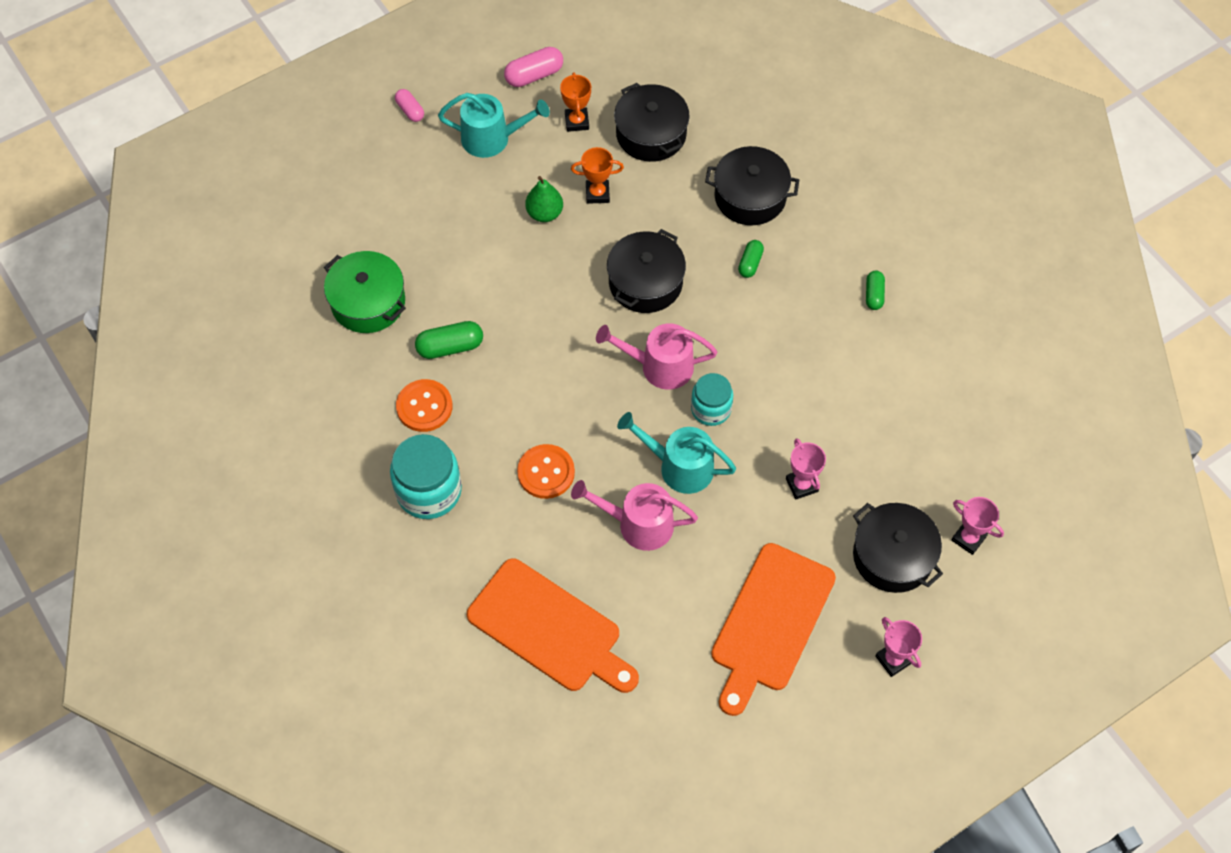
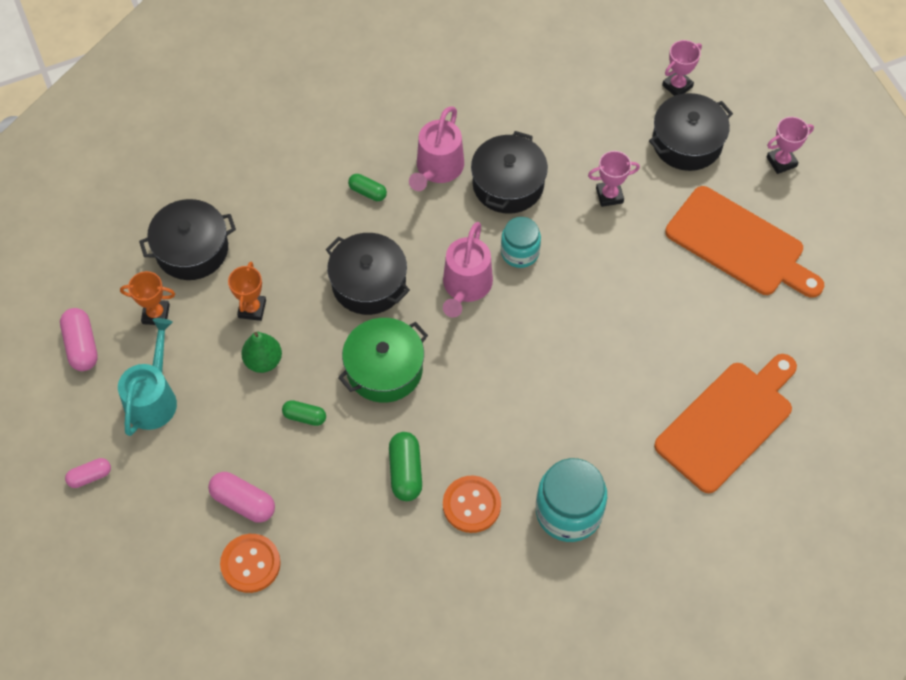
camera: 80 degrees left, 0 degrees up
(368, 302) = (333, 547): green pot -> green pot (384, 369)
(402, 226) = (243, 502): none -> pink capsule
(546, 472) = (564, 402): orange button -> orange button (250, 564)
(638, 524) = (630, 331): pink watering can -> pink watering can (437, 169)
(679, 467) = (576, 288): turquoise watering can -> none
(750, 196) = (291, 178): black pot -> black pot (508, 184)
(874, 295) = (424, 102): green capsule -> green capsule (305, 416)

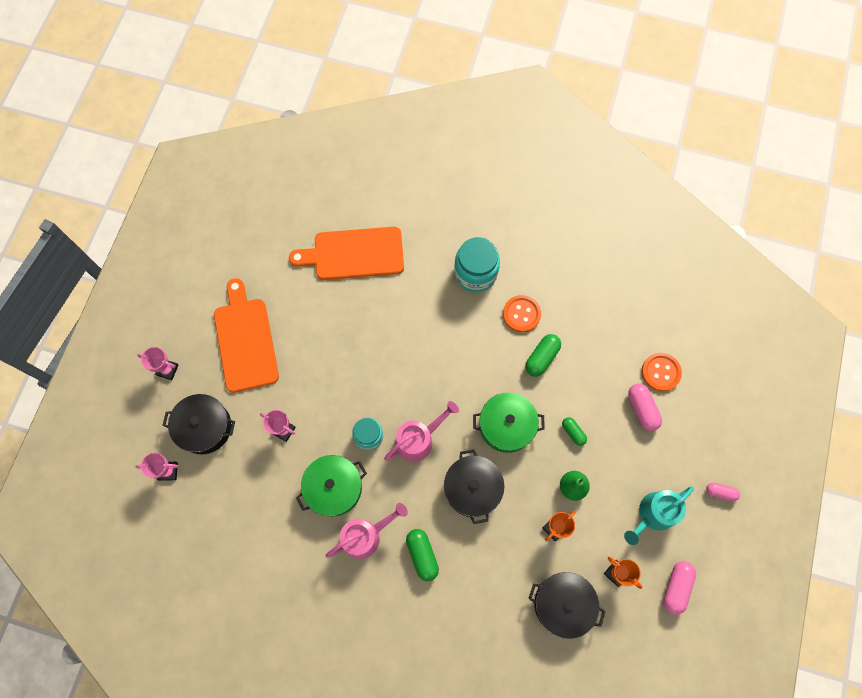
camera: 140 degrees left, 10 degrees up
(367, 192) = (422, 555): green capsule -> green capsule, size x1.56
(508, 184) = (334, 488): black pot -> green pot

